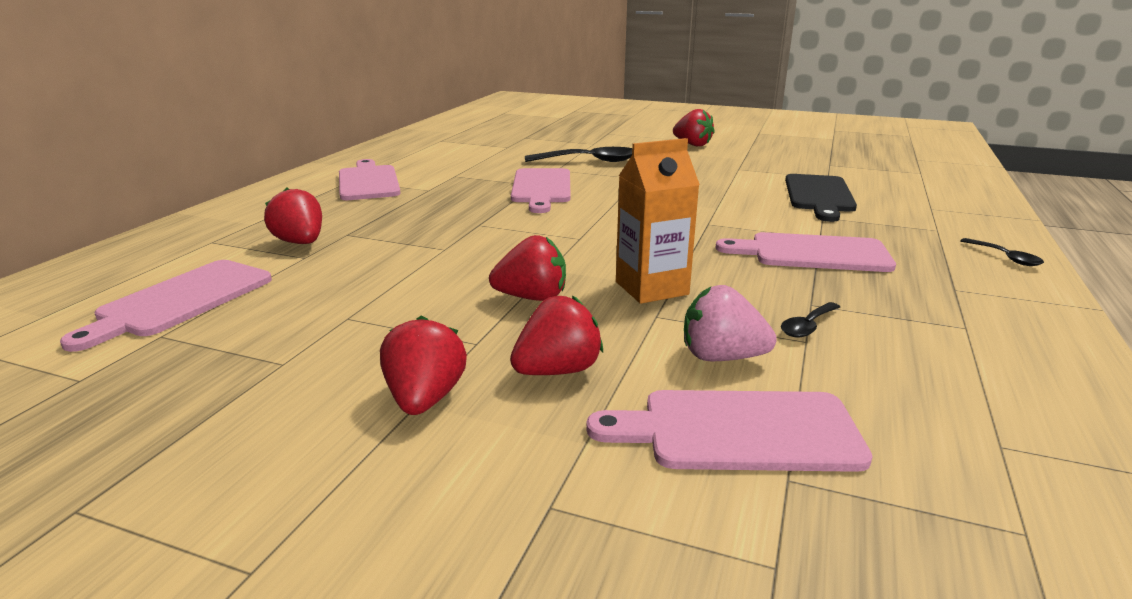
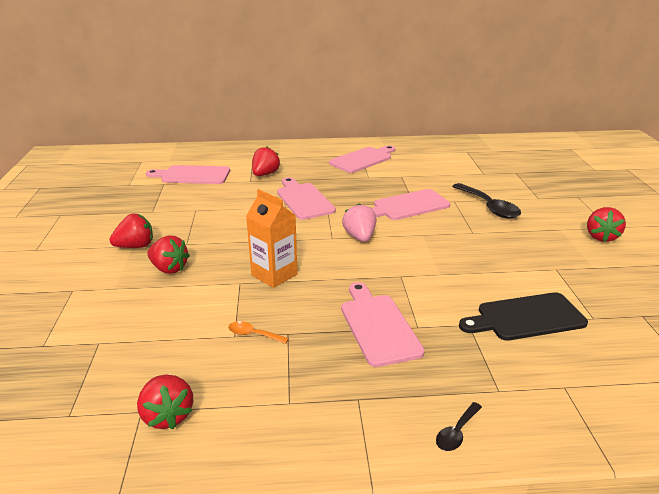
camera: 65 degrees right, 5 degrees up
(532, 298) = (240, 244): red strawberry -> red strawberry (167, 415)
(721, 357) = (201, 310): pink strawberry -> pink strawberry (360, 237)
(739, 431) = (132, 325): pink cutting board -> pink cutting board (304, 200)
(807, 326) = (253, 334): black spoon -> orange spoon

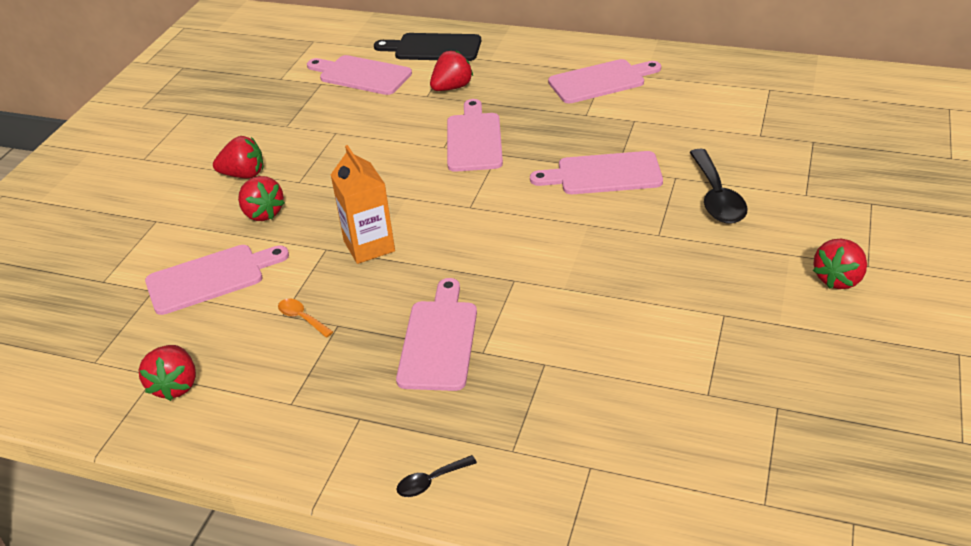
camera: 25 degrees right, 10 degrees up
(150, 322) = (210, 278): none -> pink cutting board
(360, 237) = (504, 212): pink strawberry -> none
(526, 317) = (621, 372): black cutting board -> black cutting board (433, 48)

